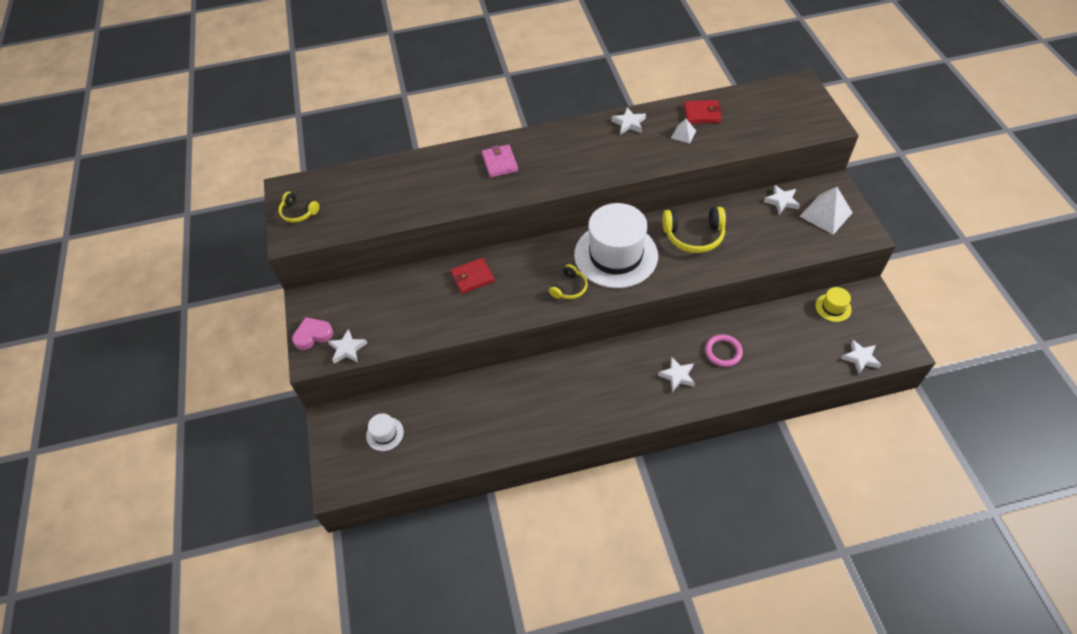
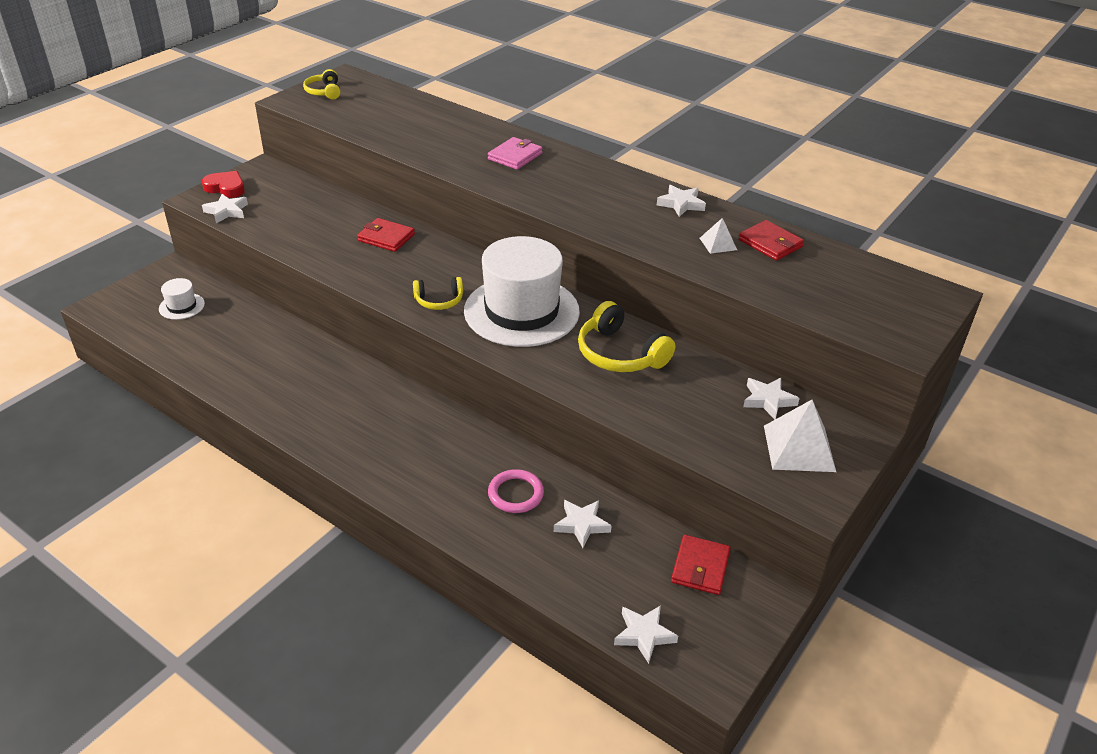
camera: 45 degrees right, 15 degrees down
(313, 335) = (226, 188): pink heart -> red heart
(677, 376) = (440, 471): white star -> white star (581, 525)
(833, 307) = (700, 567): yellow hat -> red wallet

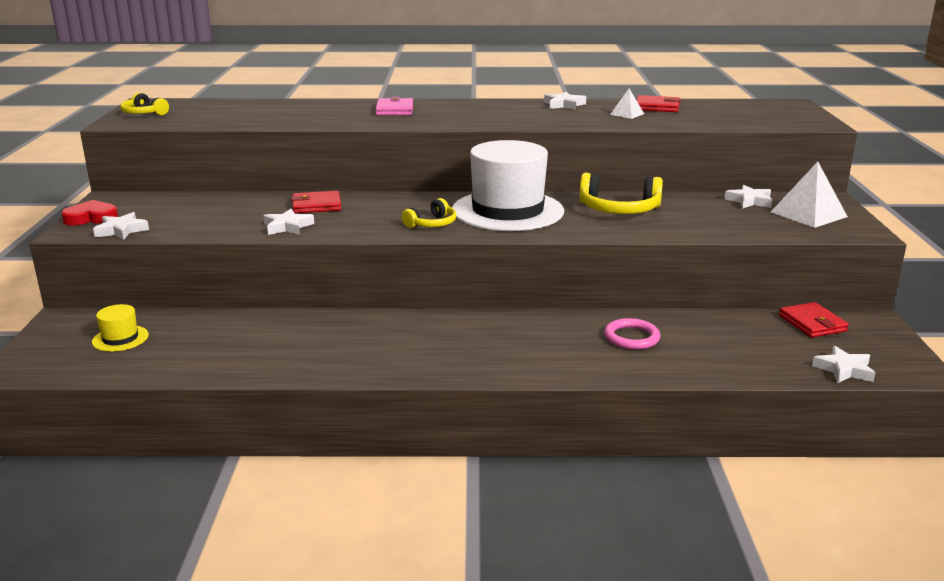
camera: 35 degrees left, 15 degrees down
(182, 306) = (120, 338): white hat -> yellow hat
(581, 525) = (705, 334): white star -> white star (287, 226)

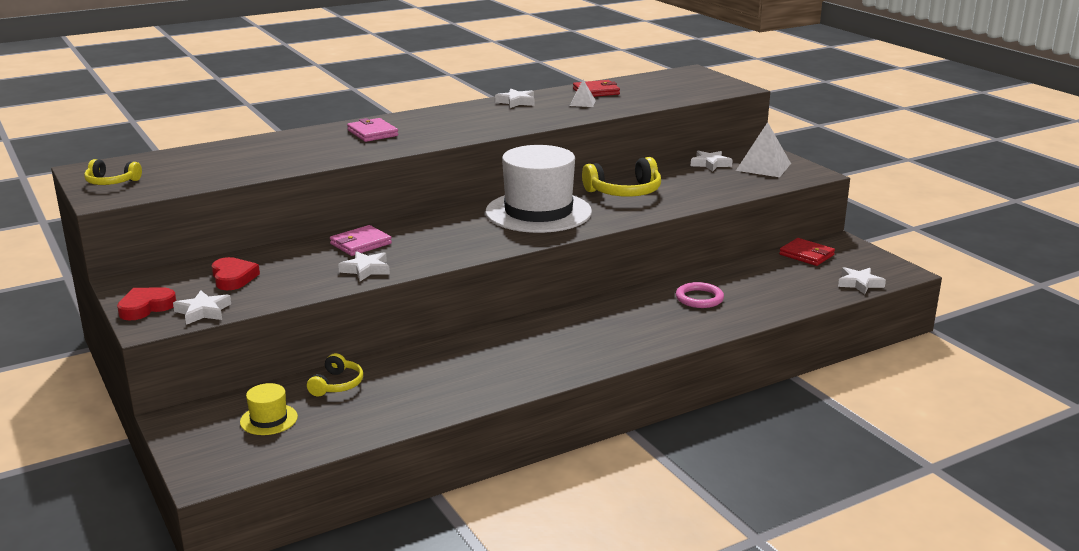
camera: 30 degrees left, 0 degrees up
(183, 210) = (233, 278): none -> red heart
(316, 205) = (360, 244): red wallet -> pink wallet
(432, 224) = (492, 238): yellow headphones -> yellow headphones (337, 384)

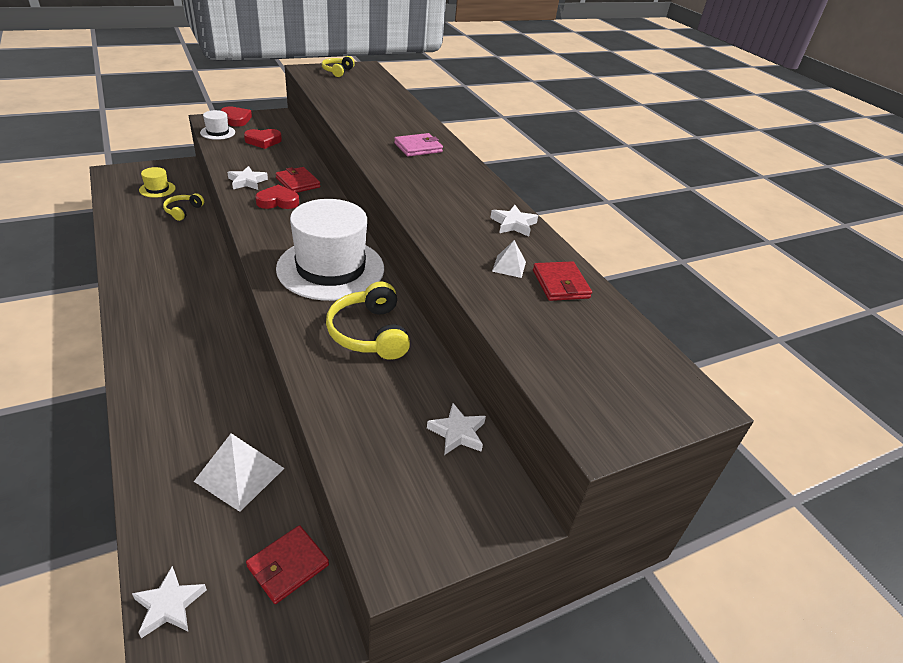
camera: 90 degrees right, 15 degrees up
(203, 311) = (217, 132): white star -> white hat
(337, 384) = (183, 211): yellow headphones -> yellow headphones turned 90 degrees clockwise
(360, 244) = (298, 183): pink wallet -> red wallet
(413, 248) = (278, 201): none -> red heart
(699, 298) = (212, 416): pink ring -> none
(763, 167) = (438, 495): white pyramid -> white pyramid (239, 474)

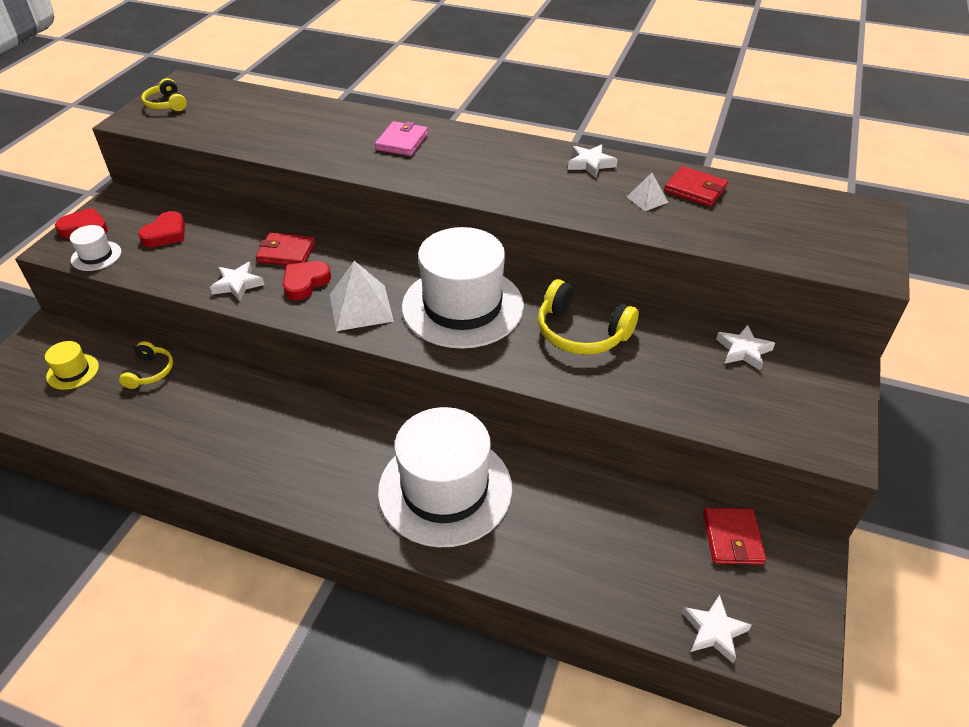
camera: 40 degrees left, 5 degrees up
(183, 211) = (150, 372): yellow headphones -> yellow headphones turned 150 degrees counterclockwise
(194, 373) = (445, 489): none -> white hat
(239, 474) = (609, 520): white pyramid -> white pyramid (361, 307)

